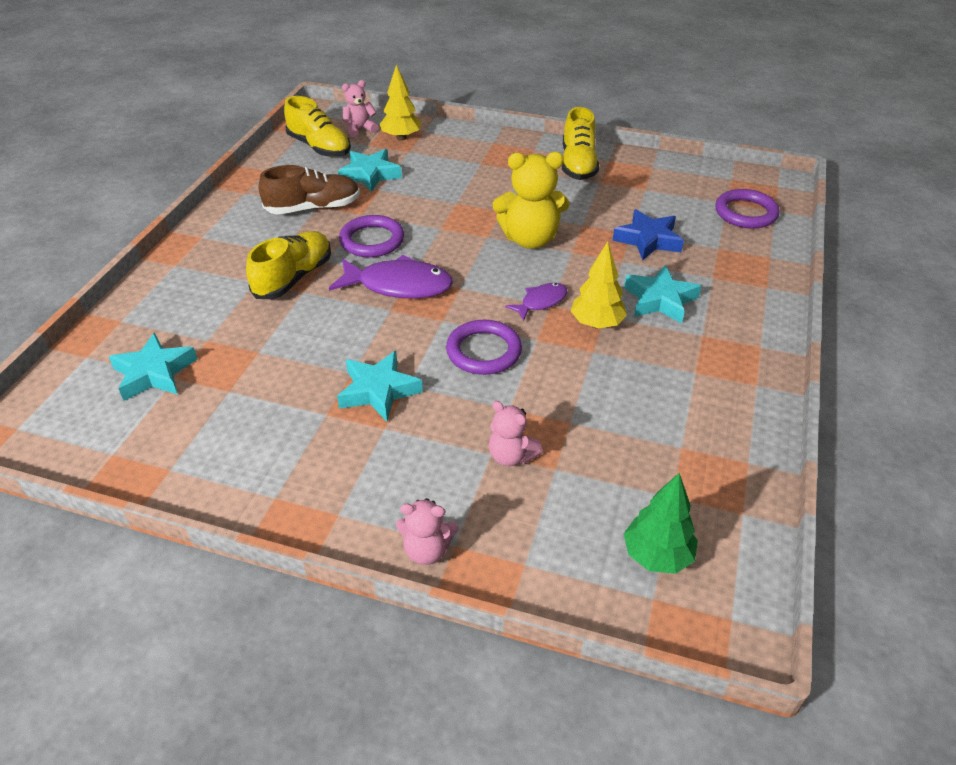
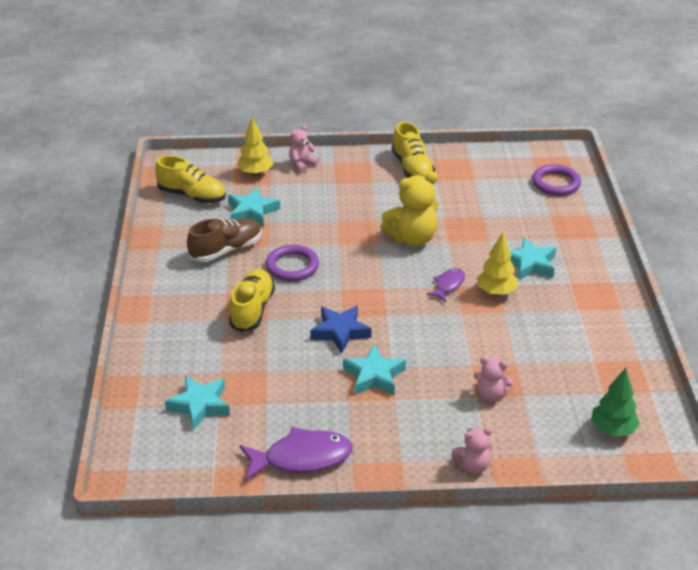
camera: 20 degrees left, 5 degrees down
(359, 129) = (214, 172): pink teddy bear -> pink teddy bear (302, 165)
(399, 286) = (337, 297): purple fish -> purple fish (302, 458)
(484, 351) = (430, 330): purple ring -> none
(648, 240) = (498, 220): blue star -> blue star (340, 332)

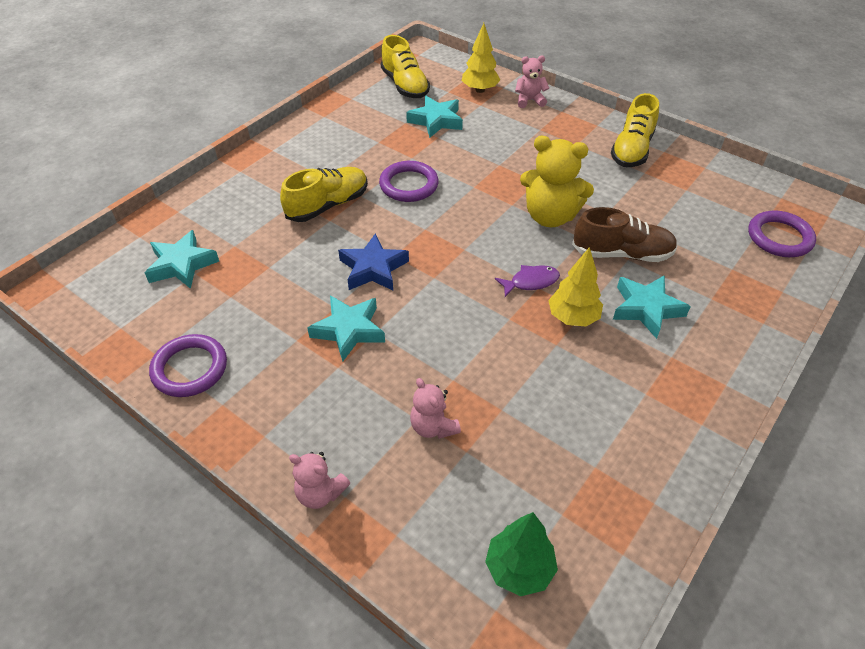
camera: 40 degrees right, 10 degrees up
(226, 250) = (373, 143): brown shoe -> brown shoe (622, 254)
(302, 458) = (190, 368): purple fish -> purple ring

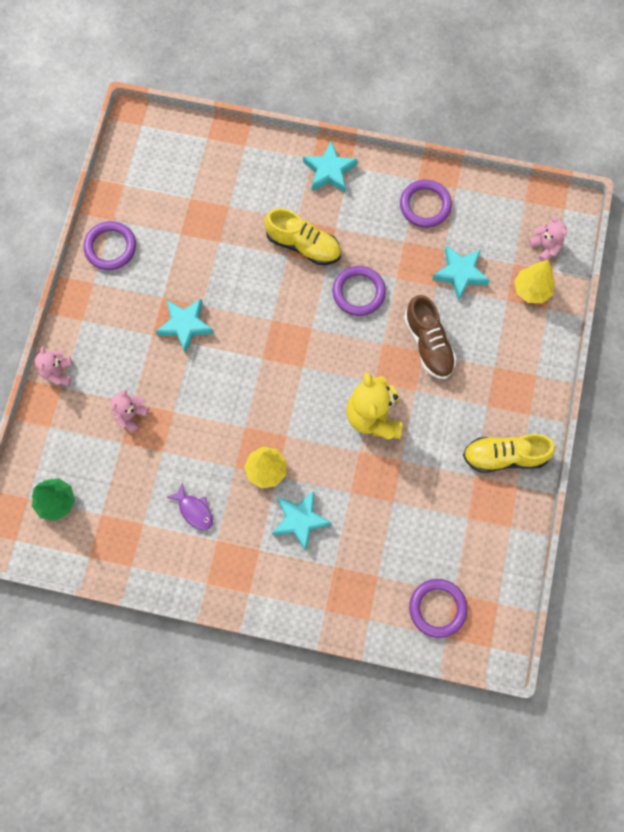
camera: 65 degrees right, 25 degrees up
(182, 264) = (194, 184): turquoise star -> turquoise star (329, 171)
(353, 119) = (425, 205): none -> purple ring
(373, 269) = (250, 312): blue star -> none
(405, 85) = (502, 222): yellow shoe -> none
(529, 101) = (537, 341): pink teddy bear -> pink teddy bear (545, 247)
(531, 282) = (289, 428): purple fish -> purple fish (194, 510)
(622, 254) = (354, 486): brown shoe -> brown shoe (428, 344)

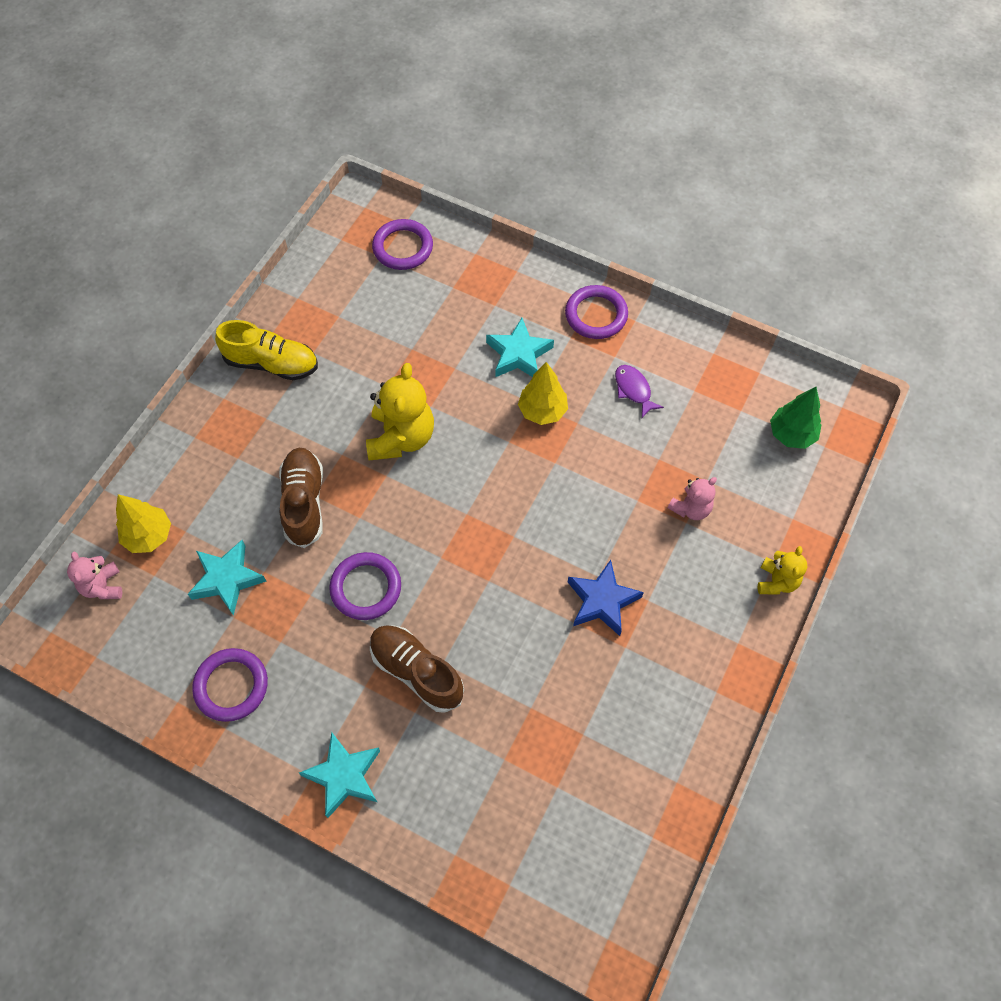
camera: 165 degrees left, 10 degrees down
(58, 372) = (776, 581): pink teddy bear -> yellow teddy bear
(110, 247) = (685, 738): purple ring -> purple ring (596, 315)
(185, 326) = (602, 601): turquoise star -> blue star
(303, 245) = (417, 671): yellow shoe -> brown shoe

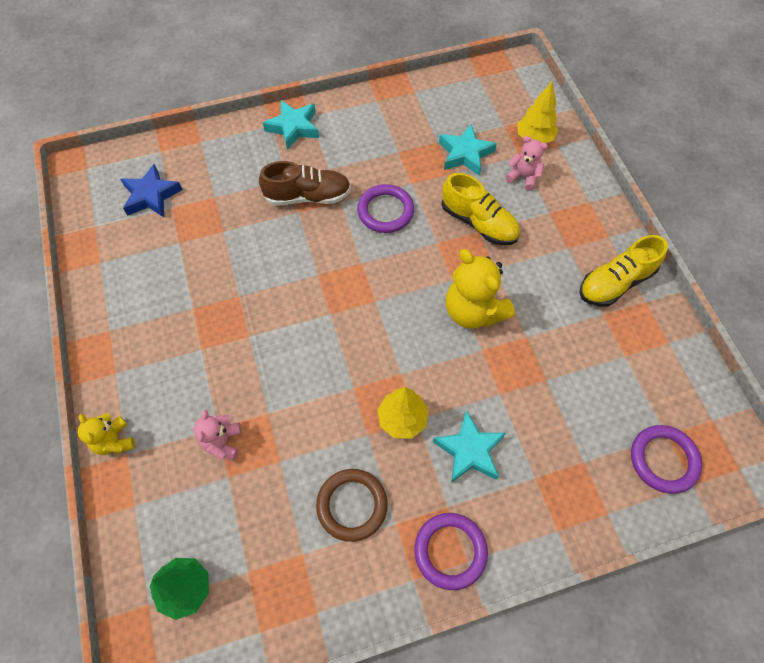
camera: 135 degrees right, 0 degrees up
(103, 586) = (520, 102): pink teddy bear -> pink teddy bear (523, 177)
(231, 686) = (397, 116): purple ring -> none
(304, 503) = (478, 223): brown shoe -> yellow shoe
(602, 601) = (232, 323): blue star -> blue star (151, 196)
(634, 390) = (352, 505): purple fish -> brown ring

